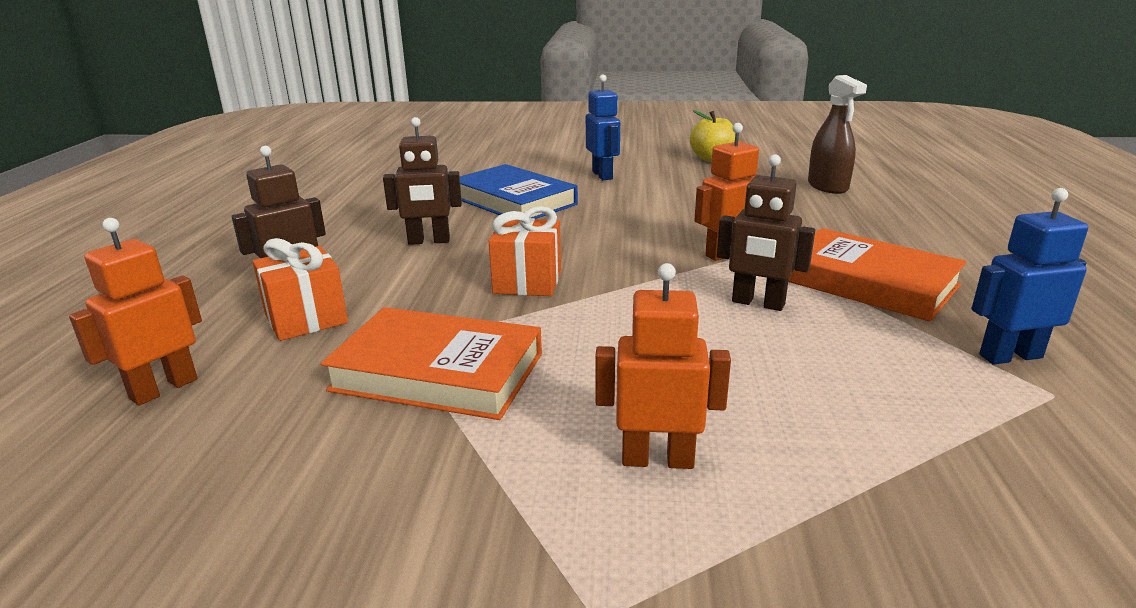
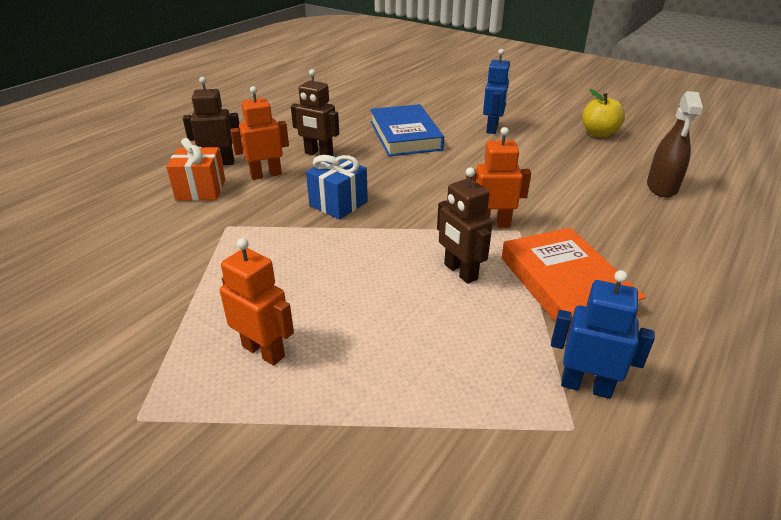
camera: 30 degrees right, 10 degrees up
(163, 389) = (103, 211): orange robot -> orange robot (266, 175)
(438, 372) = (223, 249): orange book -> none
(527, 282) = (338, 204): orange gift -> blue gift

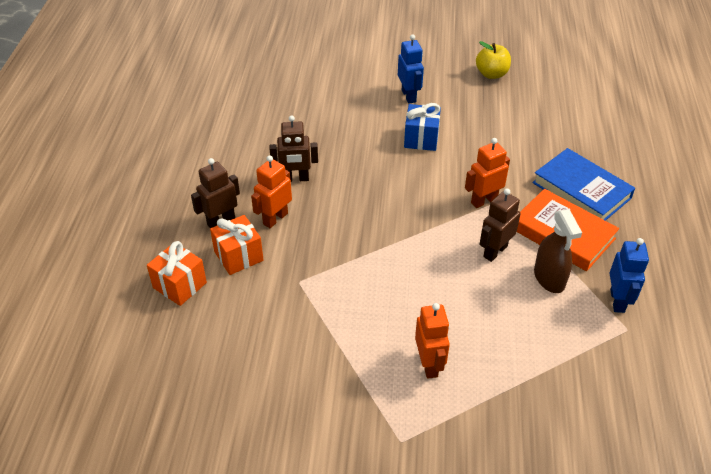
camera: 30 degrees left, 10 degrees up
(127, 193) = (180, 285): none -> orange gift
(264, 351) = (429, 364): orange robot -> orange robot turned 75 degrees clockwise
(338, 204) = (362, 225): blue gift -> blue gift (421, 139)
(405, 135) = (346, 130): blue book -> blue book (581, 190)
(460, 272) = (495, 251): brown robot -> brown robot turned 105 degrees clockwise
(586, 386) = (617, 301): blue robot -> blue robot turned 105 degrees clockwise
(662, 187) = (567, 120): brown spray bottle -> brown spray bottle (549, 278)

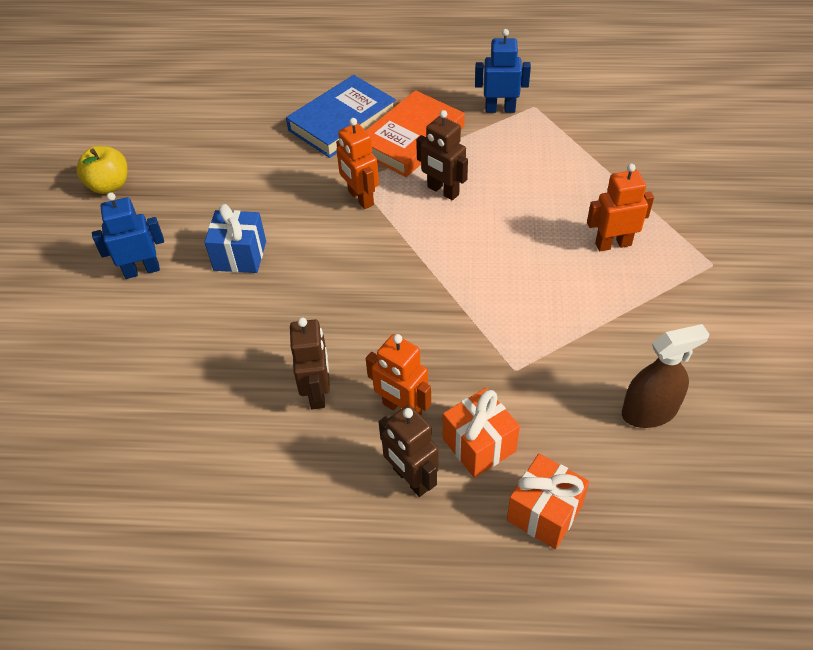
camera: 90 degrees left, 5 degrees up
(549, 278) = (477, 152): brown spray bottle -> brown spray bottle (649, 411)

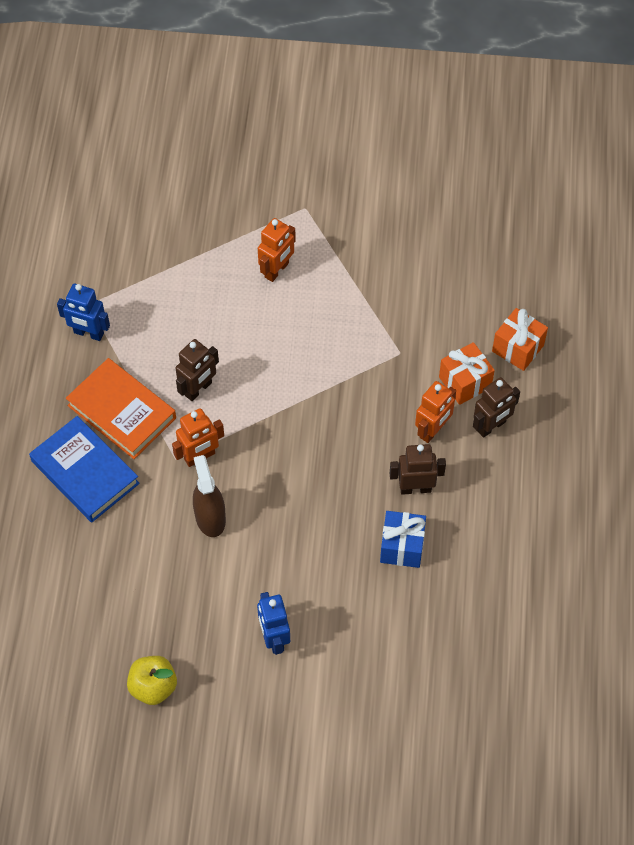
camera: 90 degrees left, 10 degrees up
(240, 256) = (263, 555): blue gift -> blue gift (402, 547)
(500, 109) = (88, 333): blue robot -> blue robot turned 75 degrees counterclockwise
(613, 244) = (277, 270): orange robot -> orange robot turned 135 degrees counterclockwise
(649, 411) = (440, 275): brown spray bottle -> brown spray bottle (210, 518)

